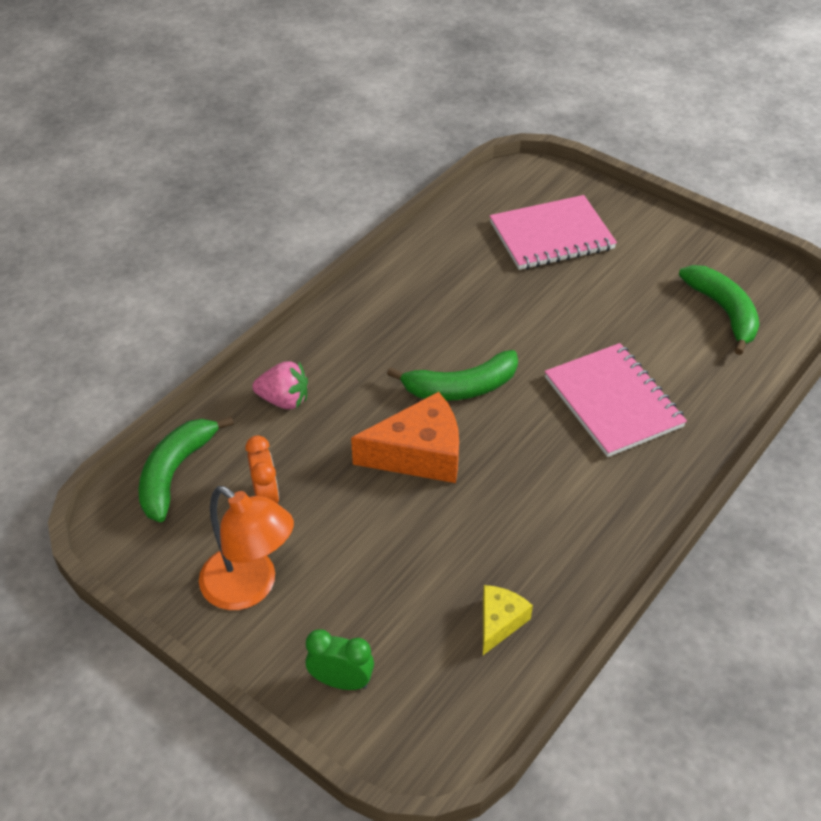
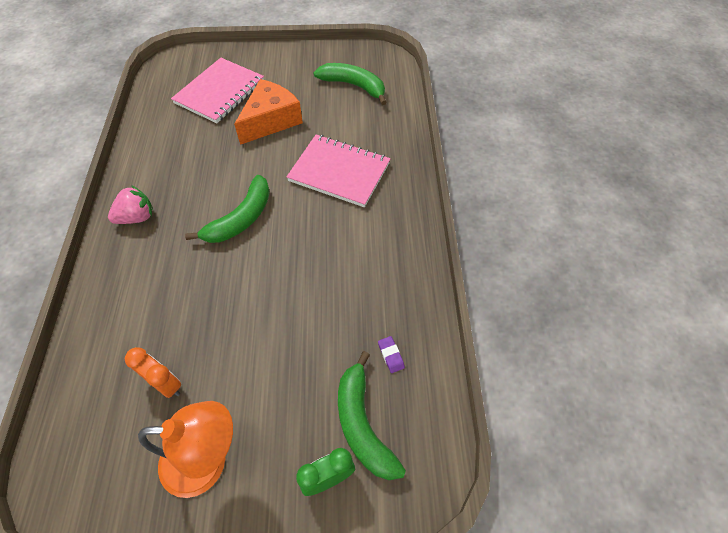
camera: 40 degrees left, 10 degrees up
(175, 473) = (77, 416): green banana -> green banana (362, 424)
(284, 400) = (123, 303): pink strawberry -> pink strawberry (137, 217)
(419, 454) = (250, 280): orange cheese -> orange cheese (271, 121)
(499, 622) = (391, 355): yellow cheese -> purple eraser

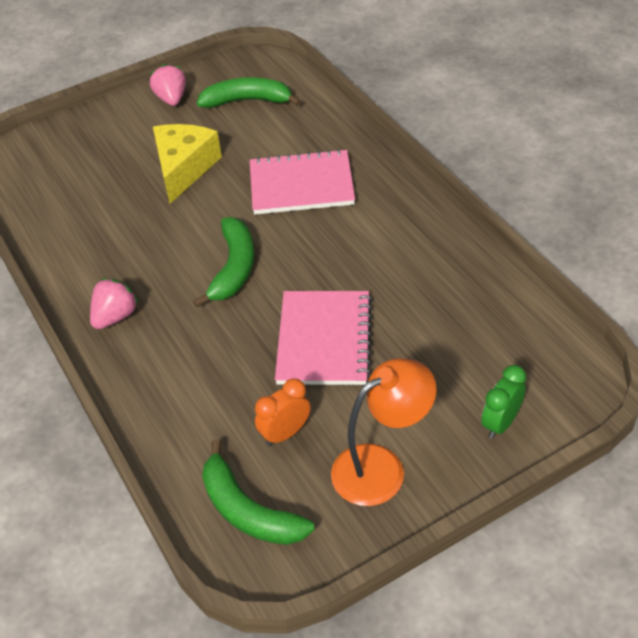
camera: 25 degrees left, 10 degrees down
(166, 384) = (285, 433): orange clock -> orange clock turned 45 degrees counterclockwise
(220, 92) = (98, 164): pink notebook -> pink notebook (324, 340)
(271, 121) = (184, 168): orange cheese -> yellow cheese
(305, 62) = (171, 99): none -> pink strawberry
(362, 424) = (498, 371): green banana -> green banana (248, 511)
(391, 355) = (480, 310): purple eraser -> none

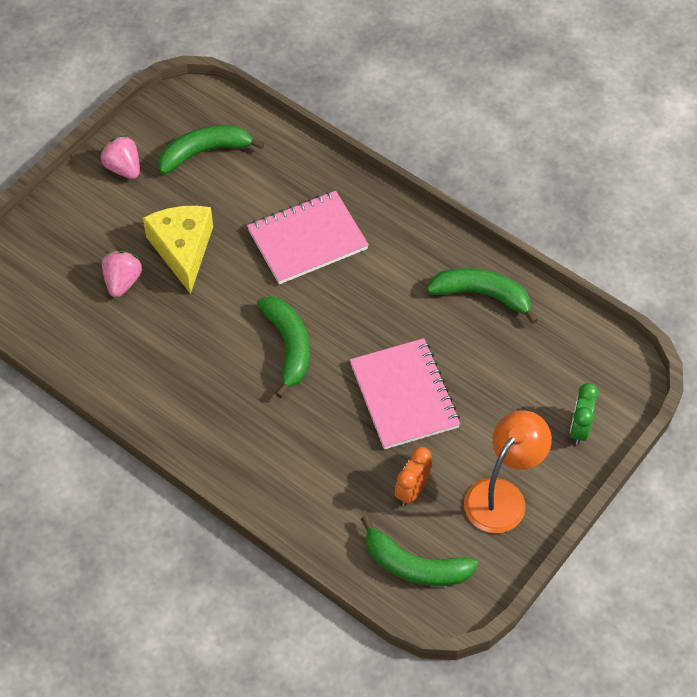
camera: 25 degrees left, 10 degrees up
(115, 316) = (205, 427): pink strawberry -> pink strawberry (122, 282)
(450, 270) = (482, 295): none -> green banana

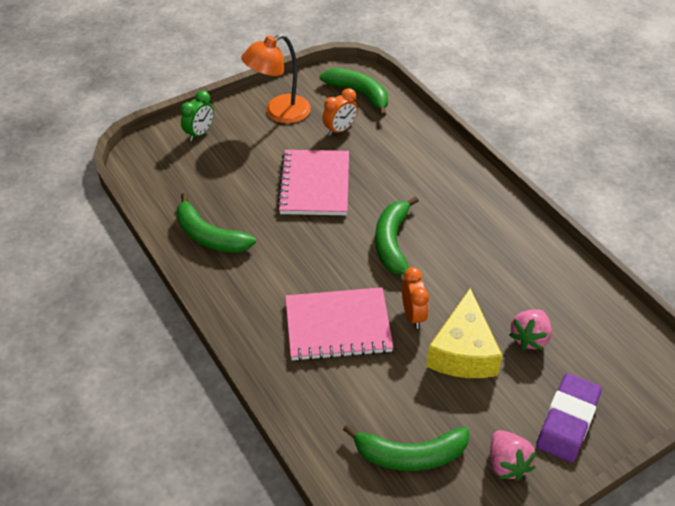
camera: 160 degrees left, 10 degrees down
(77, 216) = (567, 421): none -> purple eraser
(240, 271) = (413, 315): none -> orange clock

